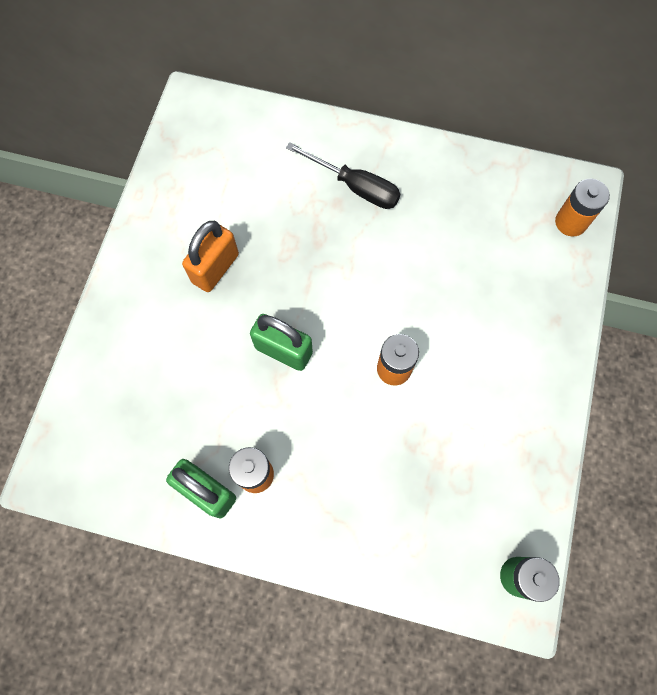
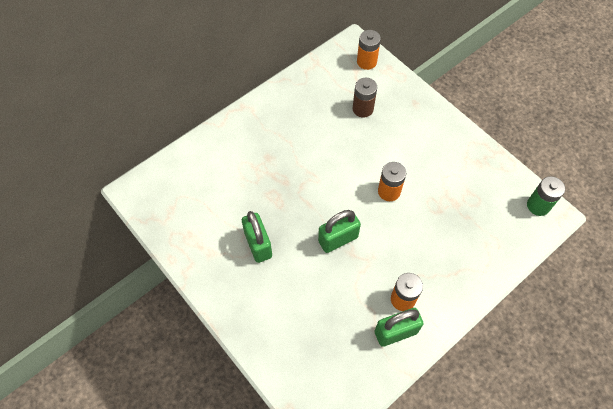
camera: 55 degrees left, 10 degrees down
(215, 268) = (258, 245): orange padlock -> green padlock
(355, 187) = (266, 142): black screwdriver -> none
(492, 263) = (363, 109): none -> brown battery

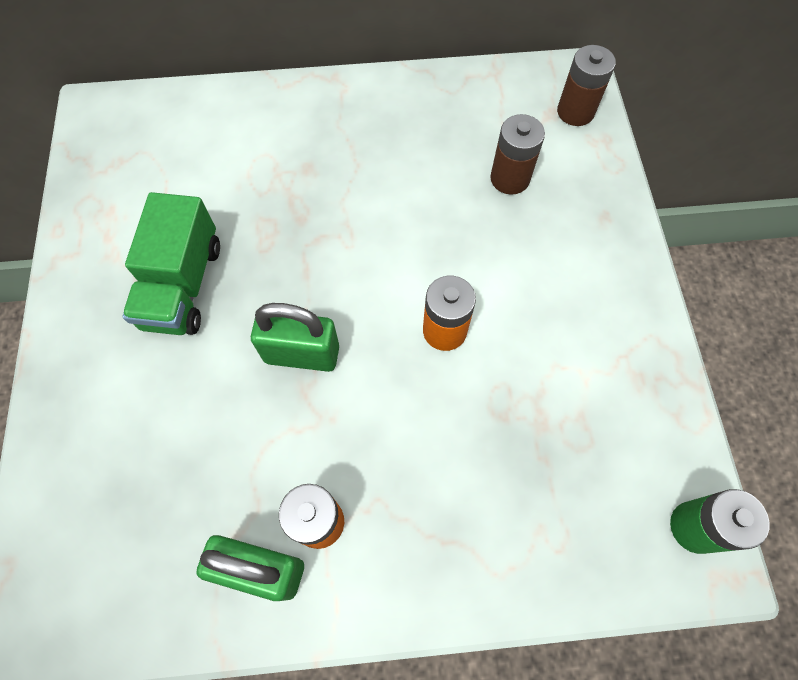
camera: 35 degrees right, 5 degrees up
(258, 245) = (183, 285): green padlock -> green truck
(366, 62) = (575, 112): orange battery -> brown battery

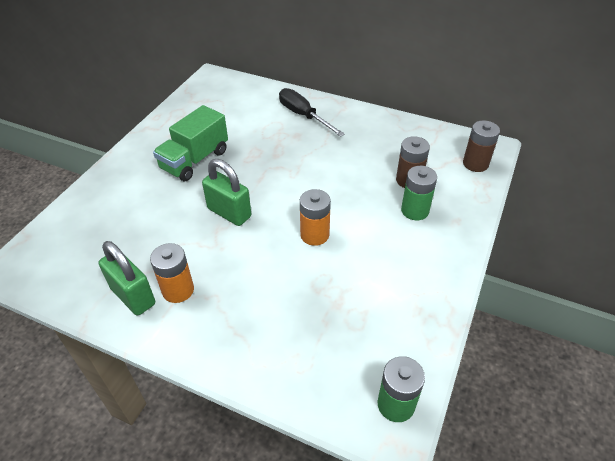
camera: 30 degrees right, 20 degrees down
(294, 127) = (303, 115): none -> black screwdriver
(546, 225) = (415, 210): none -> green battery

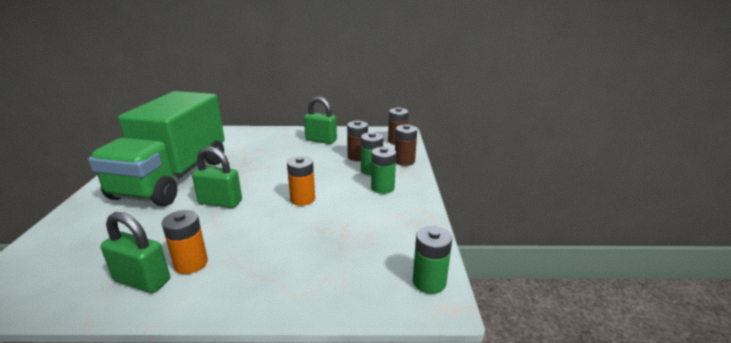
camera: 25 degrees left, 20 degrees down
(195, 160) = (173, 178): green truck -> green truck, size x1.93
(303, 115) = (258, 139): black screwdriver -> none
(377, 137) = (321, 140): none -> green padlock
(414, 245) = (382, 188): none -> green battery
(465, 205) = (404, 161): none -> brown battery

